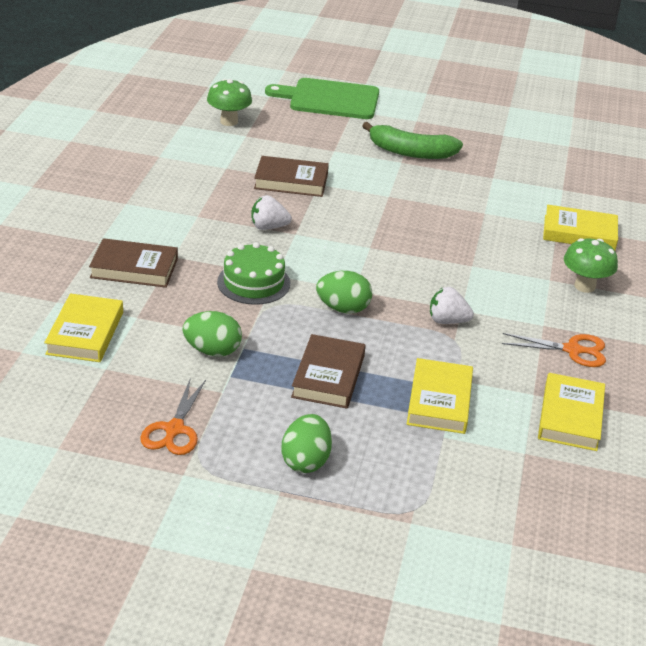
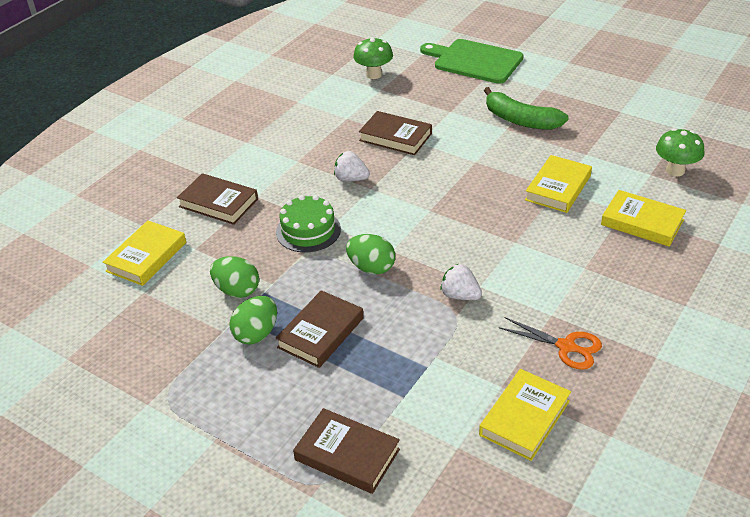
camera: 25 degrees right, 5 degrees up
(174, 430) = (164, 360): orange scissors -> none
(305, 461) = (254, 413): green egg -> green egg (256, 334)
(424, 479) = (347, 454): none -> brown book
(439, 401) = (406, 376): yellow book -> yellow book (558, 188)
(584, 286) = (616, 280): green mushroom -> green mushroom (675, 170)

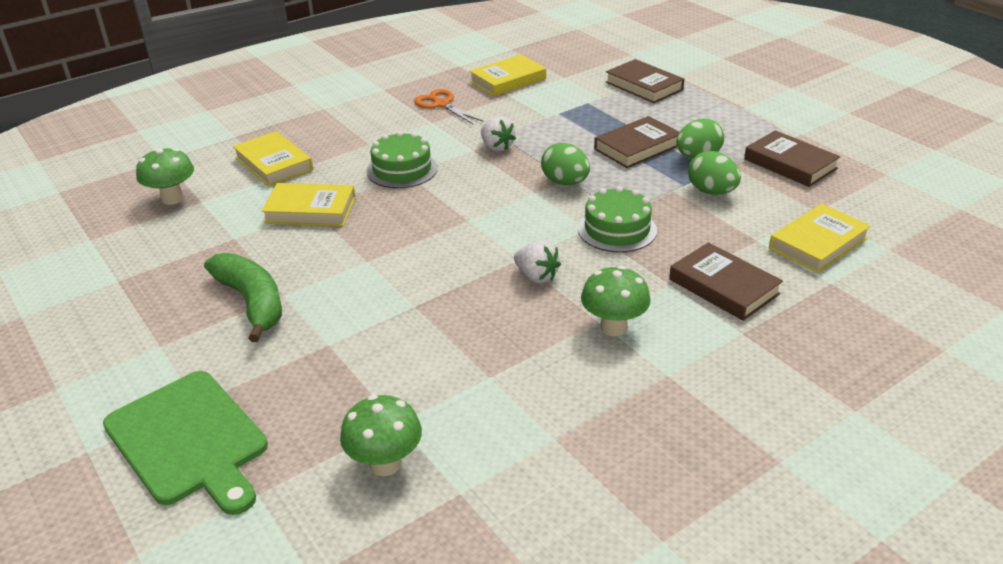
camera: 160 degrees left, 5 degrees down
(286, 159) = (613, 327): none -> green mushroom
(395, 137) = (439, 322): brown book -> brown book (790, 164)
(524, 245) = (402, 169): none -> green cake
(558, 188) = (310, 210): yellow book -> yellow book turned 45 degrees clockwise

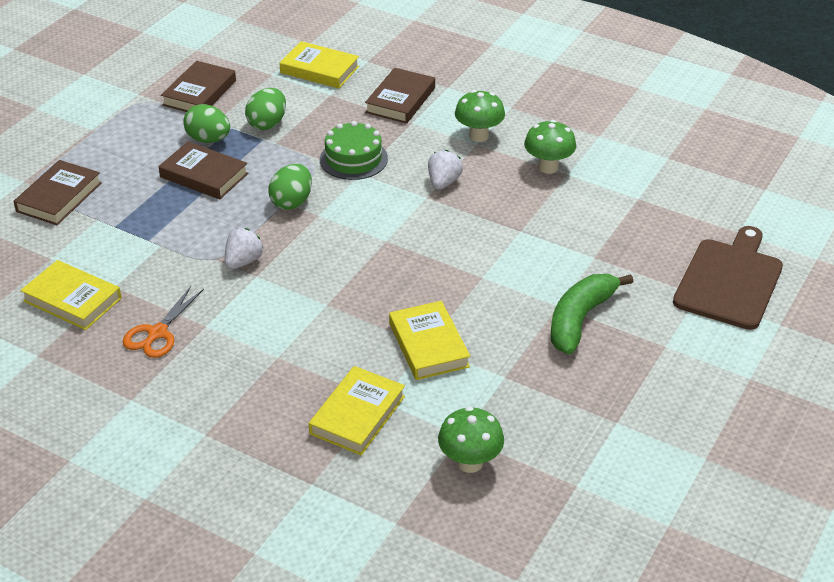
camera: 115 degrees left, 5 degrees up
(189, 440) = (729, 281): green cutting board -> brown cutting board
(385, 464) = (673, 191): green mushroom -> green mushroom (548, 167)
(402, 169) = (320, 311): green cake -> none

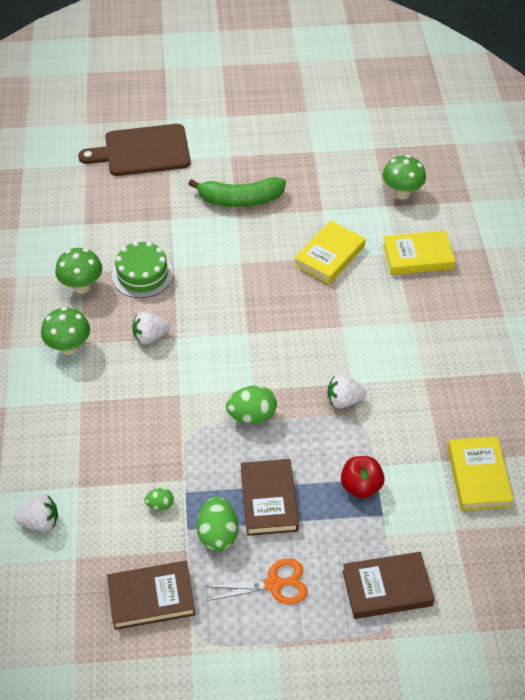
camera: 125 degrees left, 10 degrees up
(153, 228) = (361, 486): none -> red apple
(157, 333) = (456, 400): orange scissors -> orange scissors (274, 584)
(267, 124) = (160, 504): green egg -> green egg, size x0.54
(319, 69) = (40, 522): yellow book -> white strawberry
(353, 159) = (163, 410): green cake -> green cake (142, 275)
(400, 100) = (51, 428): brown book -> none

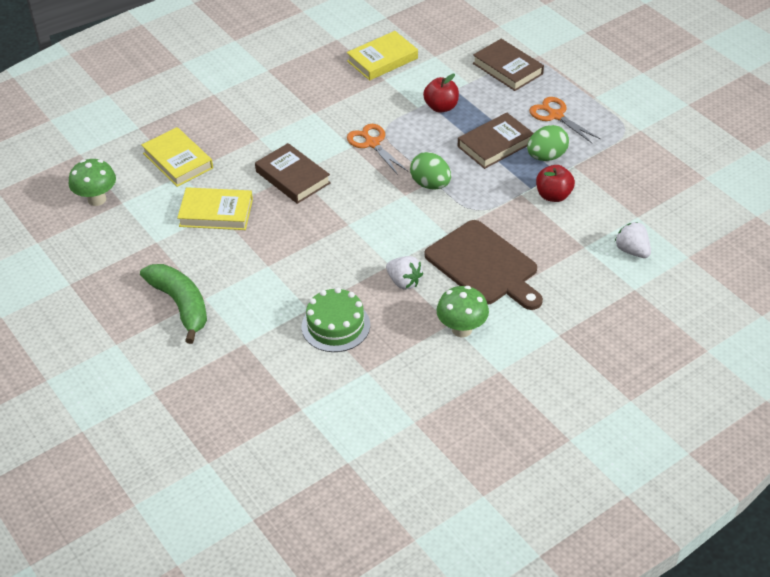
camera: 120 degrees left, 5 degrees down
(82, 286) = (385, 361): green mushroom -> none
(142, 151) = (153, 422): brown cutting board -> brown cutting board (484, 265)
(151, 598) = (625, 165): brown book -> brown book (293, 177)
(160, 504) = (553, 195): green egg -> red apple
(344, 400) = (372, 143): white strawberry -> orange scissors

